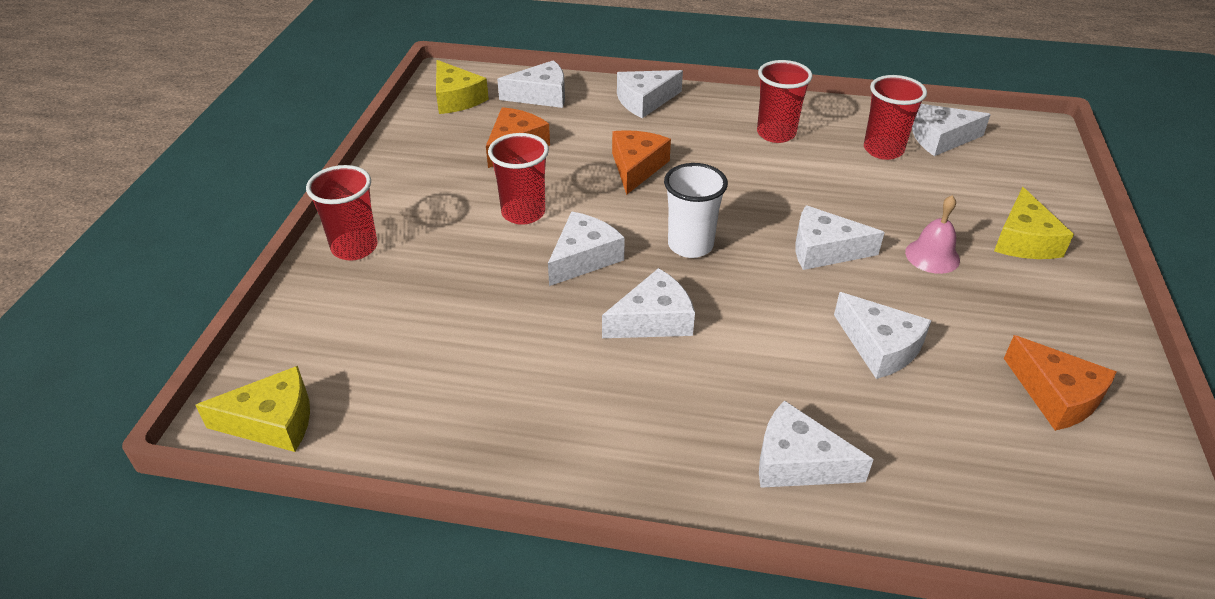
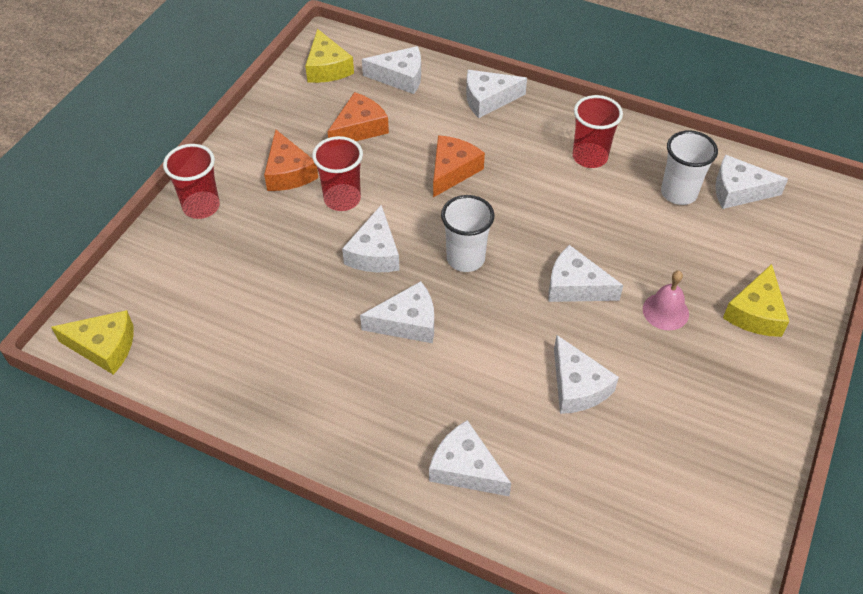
camera: 15 degrees right, 10 degrees up
(583, 258) = (374, 253): white cheese -> white cheese turned 135 degrees clockwise
(883, 150) = (678, 193): red cup -> white cup
(1056, 395) = (699, 462): orange cheese -> orange cheese (288, 172)

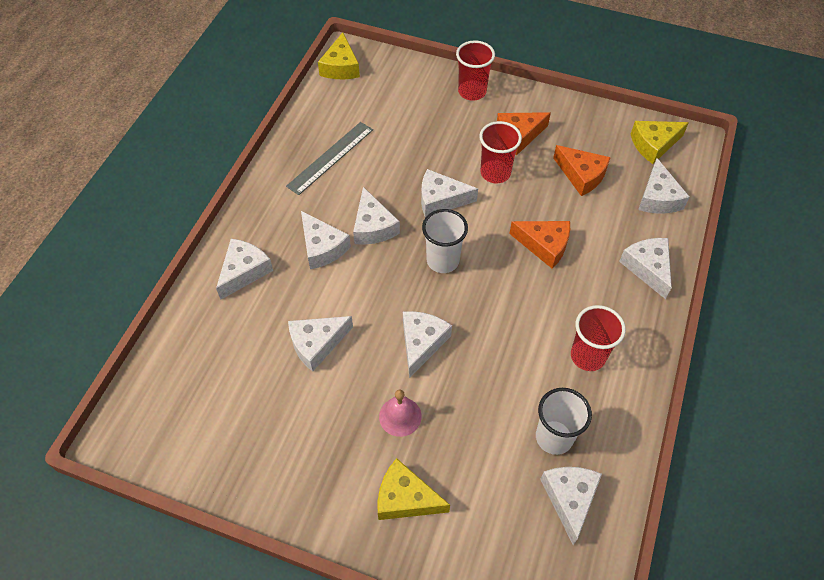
camera: 85 degrees right, 5 degrees up
(281, 364) = (330, 157): none -> grey ruler
(434, 377) = (322, 247): none -> white cheese

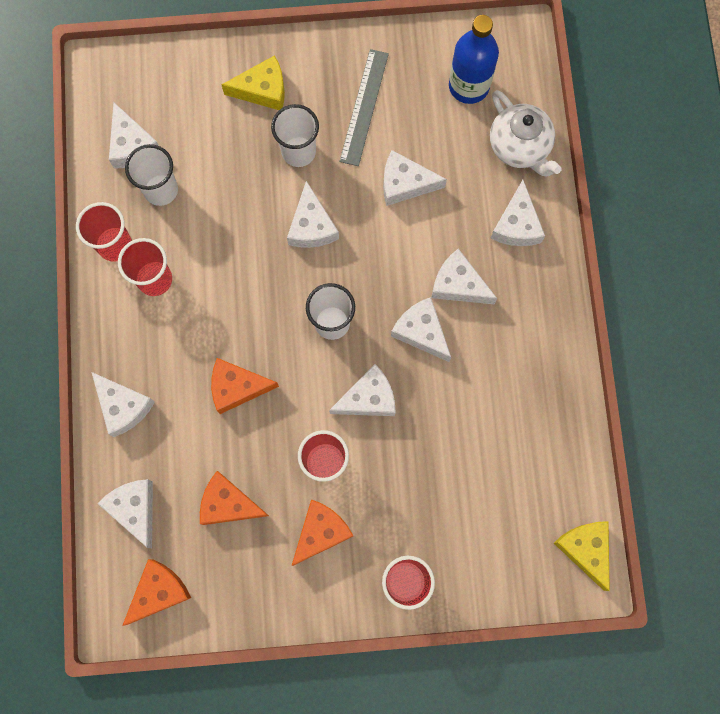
camera: 155 degrees right, 20 degrees up
(195, 332) = (520, 147): none -> white teapot
(200, 408) = (468, 86): none -> blue bottle
(317, 344) = (405, 184): white cheese -> white cheese turned 120 degrees counterclockwise
(330, 157) = (515, 401): grey ruler -> grey ruler (364, 107)
(400, 416) = (298, 152): pink bell -> white cup
(617, 403) = (115, 245): none -> red cup
(653, 145) = (159, 592): yellow cheese -> orange cheese

